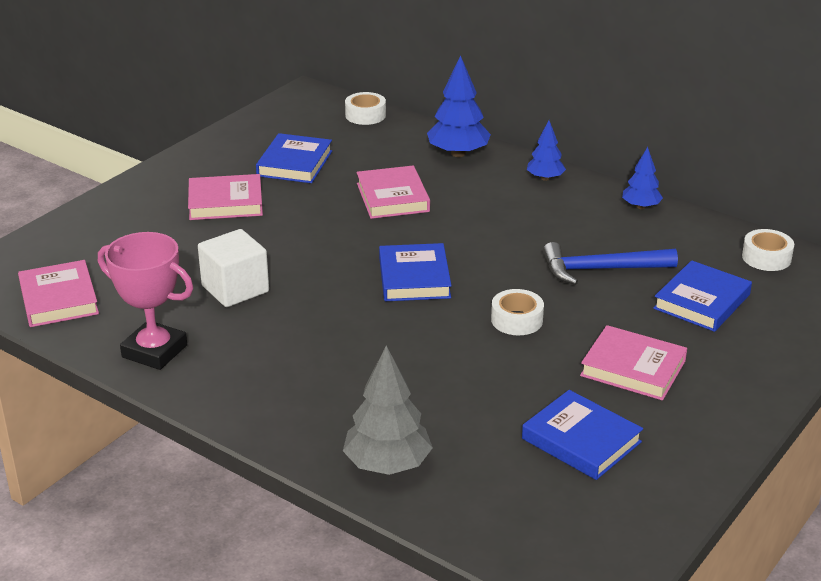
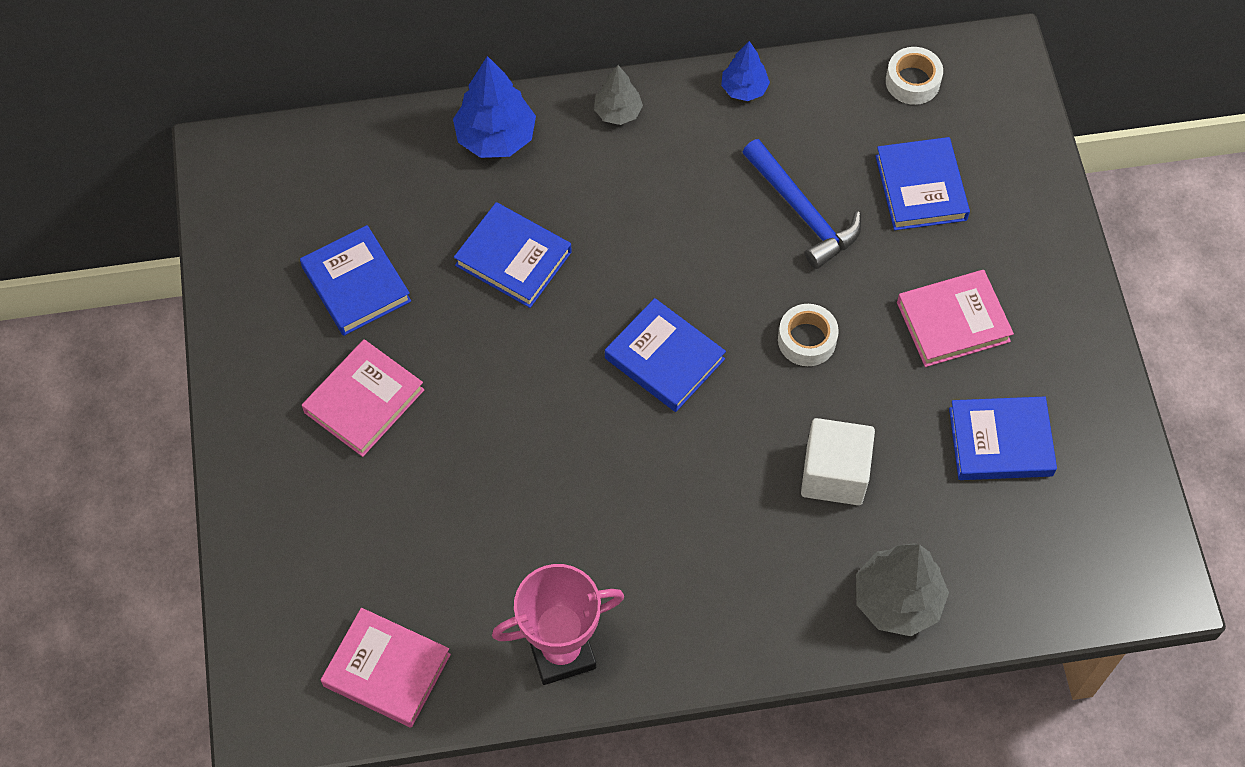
camera: 45 degrees left, 30 degrees up
(235, 289) = (529, 511): white cube -> white cube (834, 474)
(365, 115) = (330, 145): white tape -> none
(392, 197) = (513, 258): pink book -> blue book
(545, 178) = (618, 112): blue tree -> grey tree
(600, 270) = (802, 212): blue hammer -> blue hammer turned 75 degrees counterclockwise

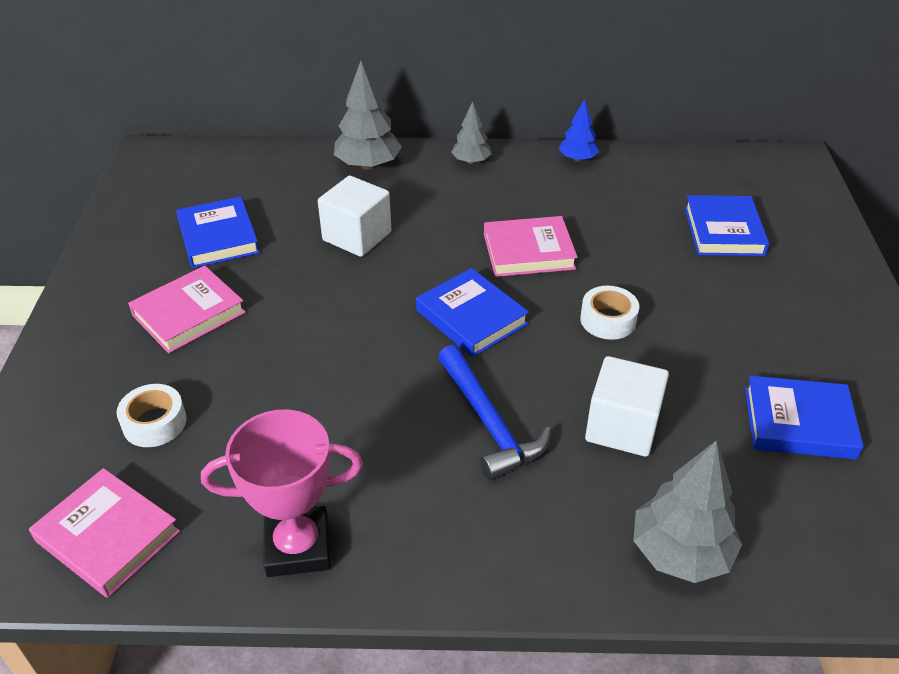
camera: 10 degrees right, 20 degrees down
(496, 137) = (368, 165): blue tree -> grey tree
(513, 258) = (357, 236): blue book -> white cube
(802, 212) = (616, 235): blue hammer -> blue hammer (489, 422)
(912, 81) = (719, 168): white tape -> white tape (154, 423)
(953, 322) = (750, 323): pink book -> pink book (528, 251)

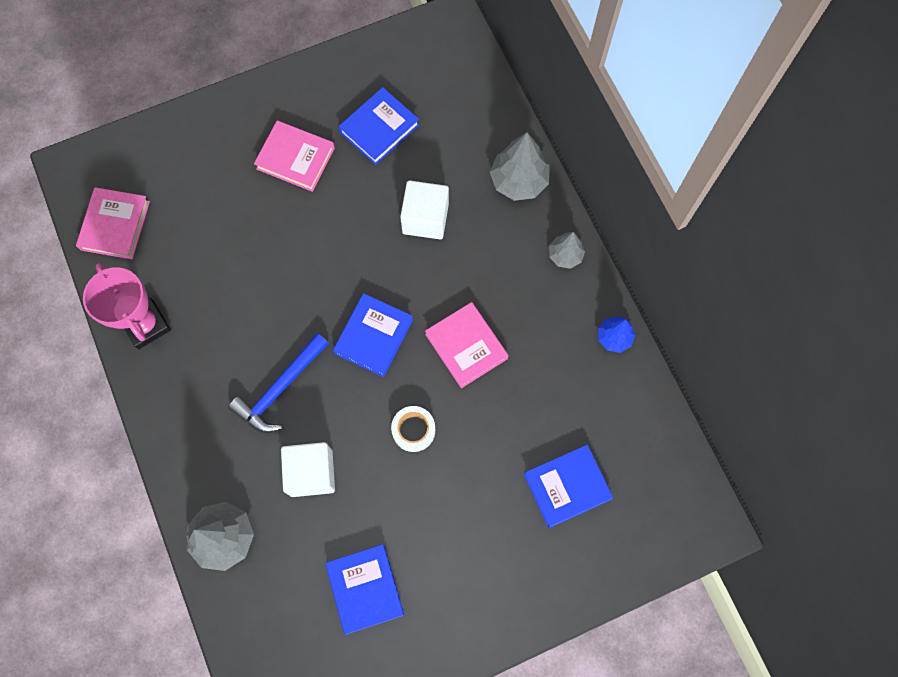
camera: 65 degrees right, 30 degrees up
(154, 423) = (199, 198): white tape -> none

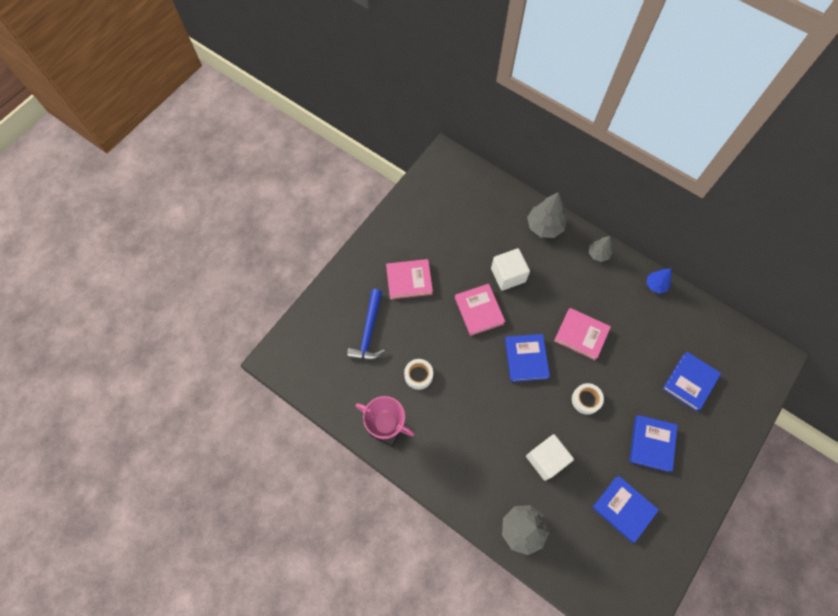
camera: 30 degrees left, 5 degrees down
(115, 225) = (326, 379): pink book -> pink book (479, 311)
(227, 282) = (418, 375): none -> white tape
(280, 389) = (494, 420): blue hammer -> blue hammer (369, 331)
(379, 128) = (446, 238): blue book -> blue book (651, 444)

